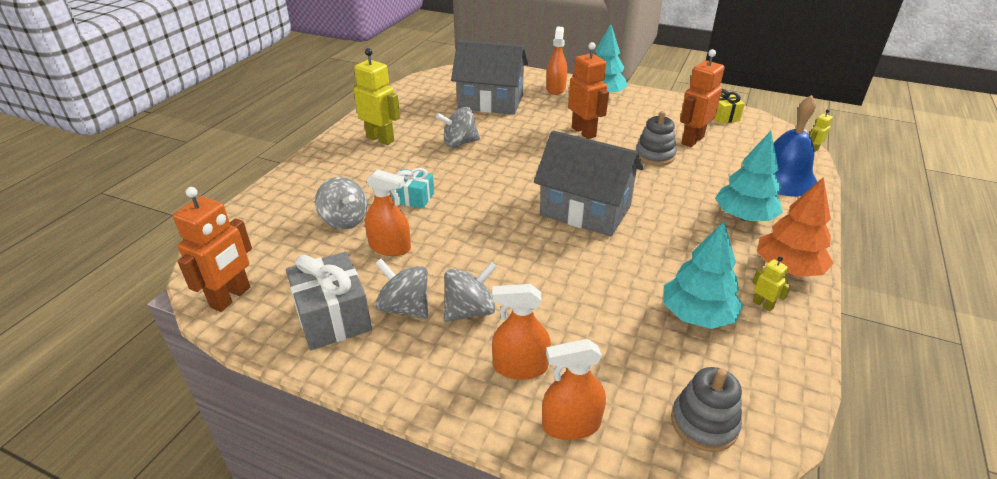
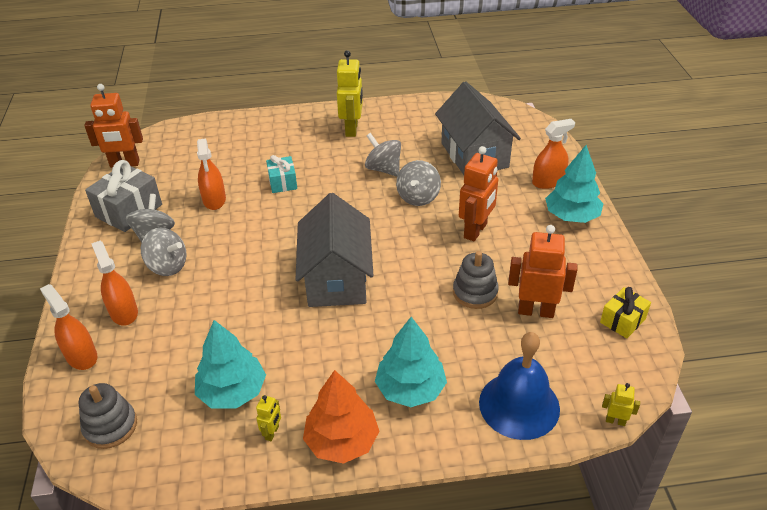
camera: 60 degrees right, 5 degrees up
(344, 220) = (231, 166): grey spinning top -> grey spinning top (418, 197)

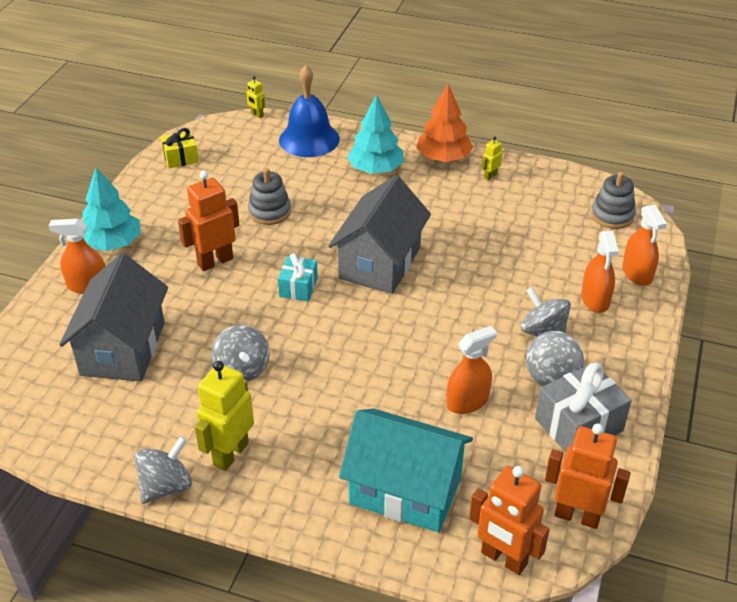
camera: 155 degrees left, 0 degrees up
(214, 200) = (467, 401): orange spray bottle -> orange spray bottle turned 45 degrees clockwise
(232, 392) = (511, 208): turquoise tree -> none
(236, 144) = (405, 490): none -> turquoise house
(282, 182) = (373, 396): turquoise gift -> turquoise gift (298, 287)
(418, 197) = (236, 317): grey spinning top -> grey spinning top (166, 486)
(535, 311) = (236, 184): orange robot -> orange robot (503, 559)

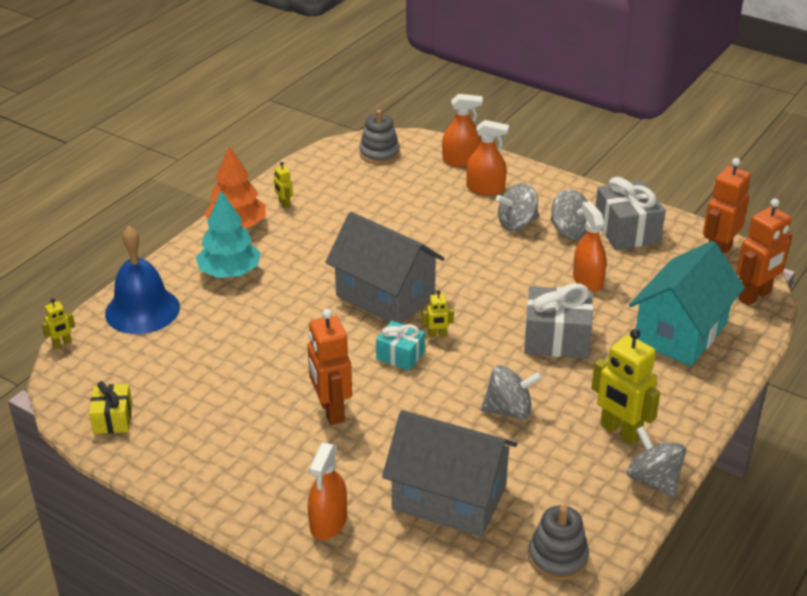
camera: 75 degrees left, 5 degrees down
(113, 243) = (257, 494): turquoise tree -> none
(269, 212) = (263, 358): grey stacking toy -> grey stacking toy (557, 557)
(335, 305) = (437, 335): none -> yellow robot
(358, 389) = (556, 339): none -> grey gift

